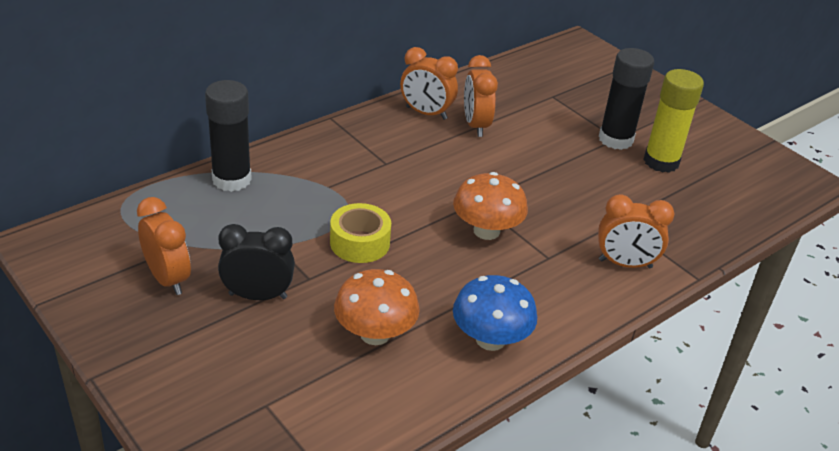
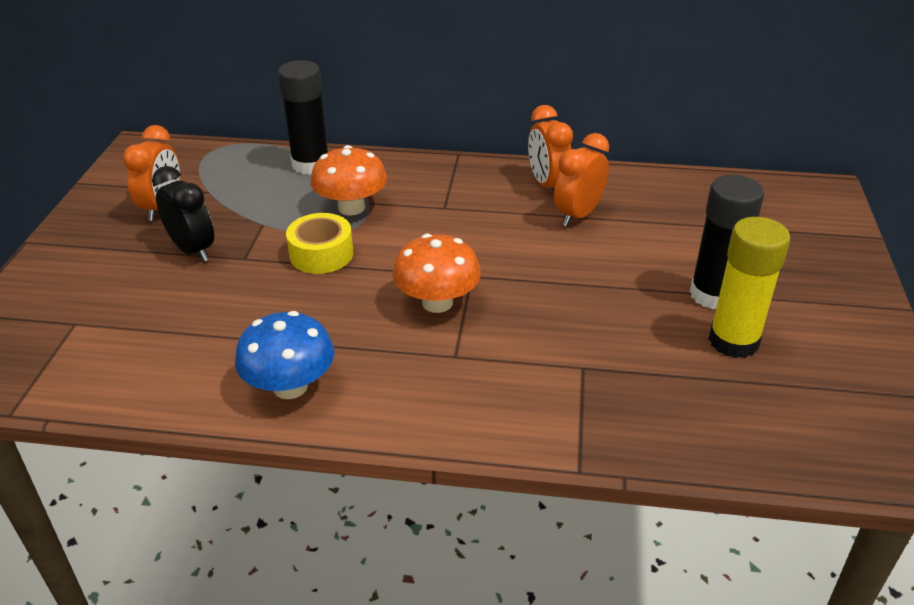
camera: 50 degrees right, 0 degrees up
(375, 334) = (218, 324): orange mushroom -> orange mushroom (351, 207)
(625, 264) = (521, 407): orange clock -> none

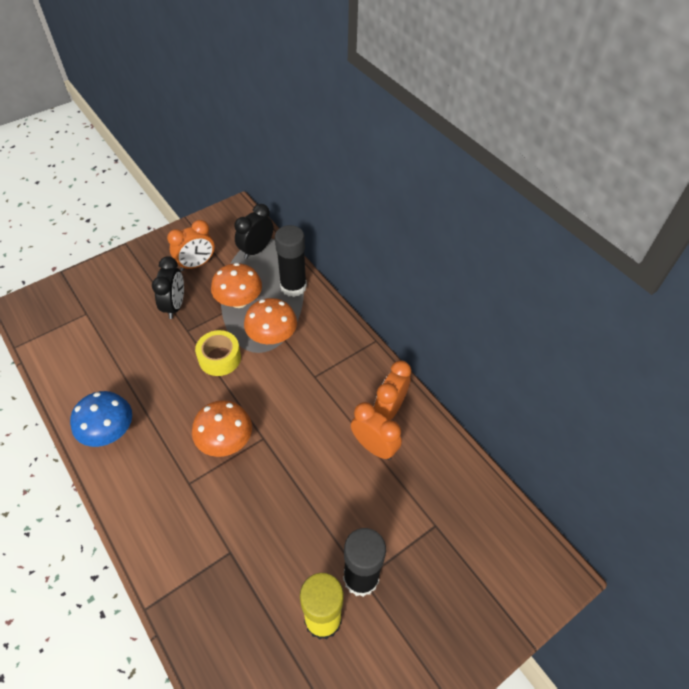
camera: 45 degrees right, 15 degrees up
(220, 162) = (256, 250): none -> black clock
(267, 205) = (239, 301): none -> orange mushroom
(578, 215) = (374, 447): orange clock -> orange clock turned 45 degrees clockwise

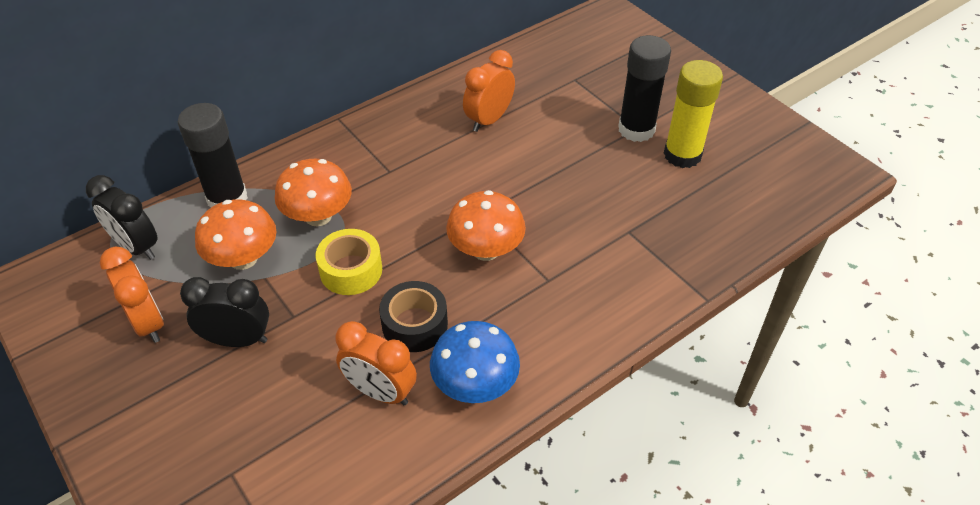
camera: 90 degrees left, 5 degrees down
(166, 396) = (415, 325): none -> black tape
(389, 408) = (438, 107): orange clock -> orange clock (380, 392)

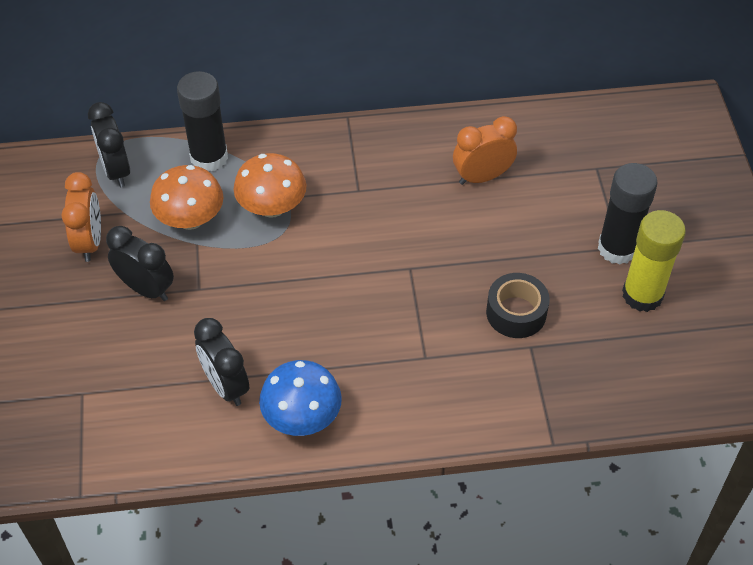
camera: 30 degrees right, 5 degrees up
(351, 270) = (268, 270): yellow tape -> none
(380, 392) = (225, 385): orange clock -> black clock
(415, 325) = (288, 343): black tape -> black tape (516, 313)
(486, 250) = (391, 304): orange mushroom -> none

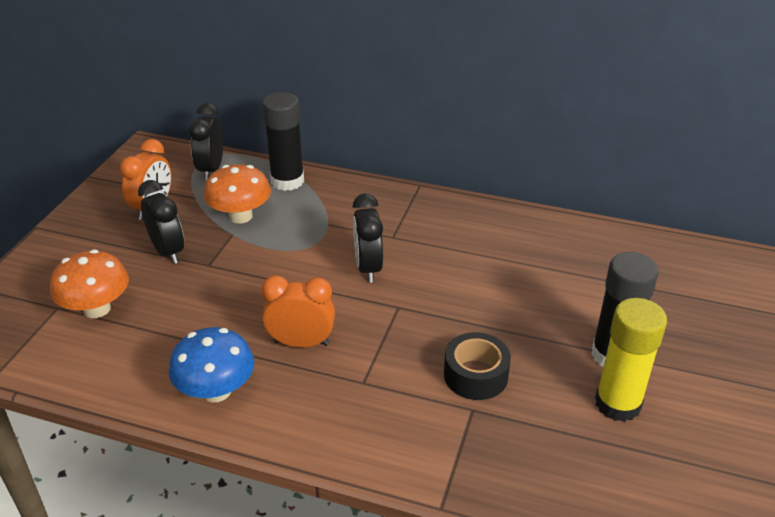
camera: 25 degrees right, 15 degrees down
(225, 385) = (172, 342): black clock -> black clock (368, 268)
(272, 207) = (311, 227): orange mushroom -> orange mushroom (97, 309)
(482, 177) = (511, 259): orange clock -> orange clock (301, 343)

